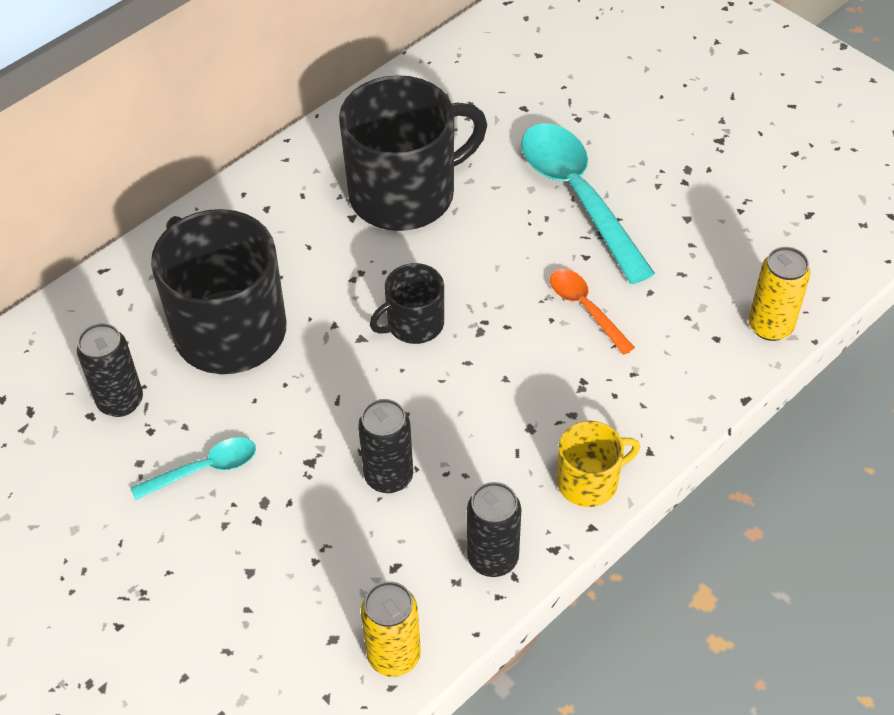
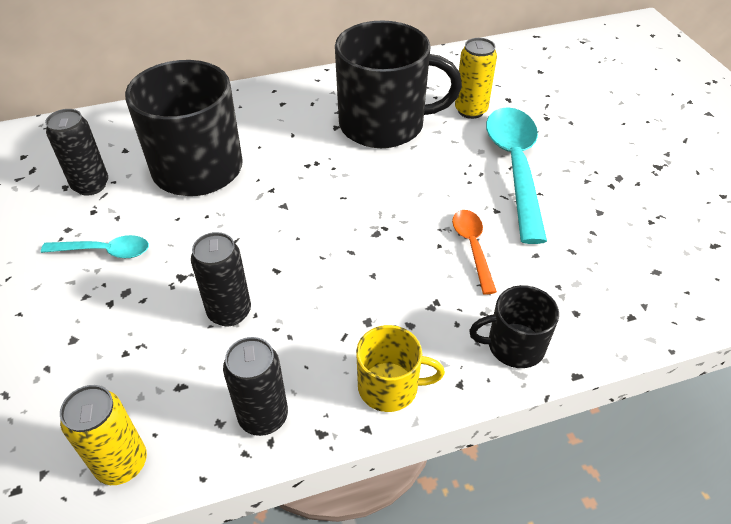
camera: 25 degrees right, 5 degrees down
(414, 324) = (329, 210): black mug -> black mug (514, 345)
(770, 326) = (633, 322): yellow can -> yellow can (470, 110)

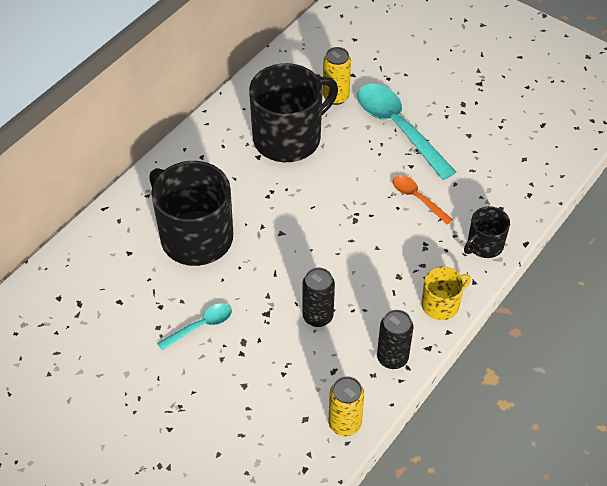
camera: 35 degrees left, 5 degrees up
(91, 185) = (136, 290): black can -> none

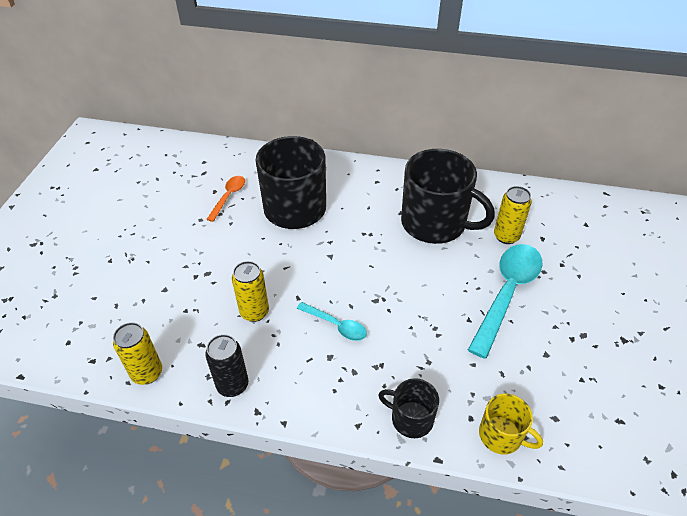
camera: 65 degrees right, 5 degrees down
(200, 326) = (211, 242): turquoise spoon -> turquoise spoon (336, 325)
(317, 316) = (254, 312): black can -> yellow can
(417, 198) = (432, 339): orange spoon -> orange spoon (228, 197)
(441, 304) = (314, 404): yellow mug -> yellow mug (501, 435)

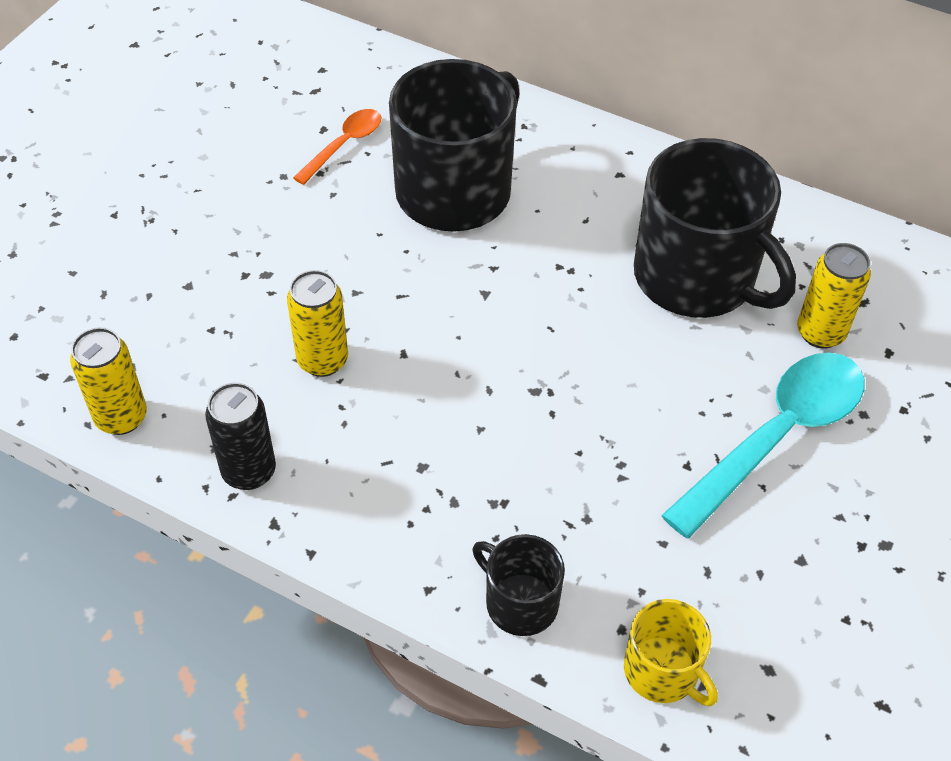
camera: 15 degrees right, 5 degrees up
(336, 325) = (451, 416): turquoise spoon -> none

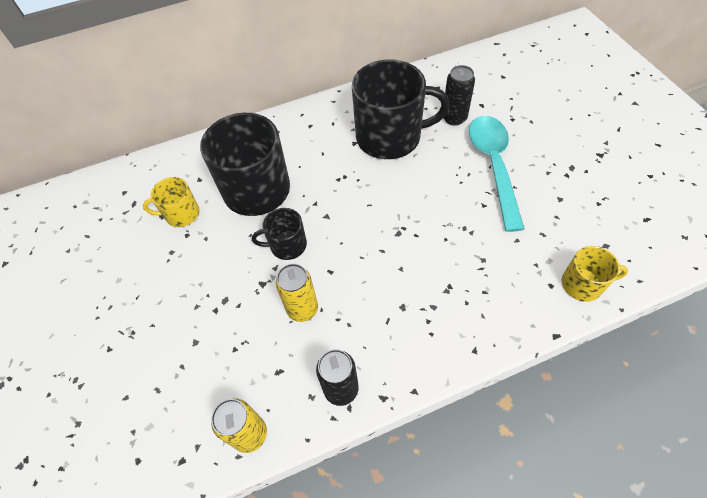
camera: 45 degrees left, 5 degrees up
(344, 145) = (181, 214): orange spoon -> yellow mug
(519, 602) = (509, 316): black mug -> black mug (287, 245)
(820, 332) = (454, 118): yellow can -> black can

